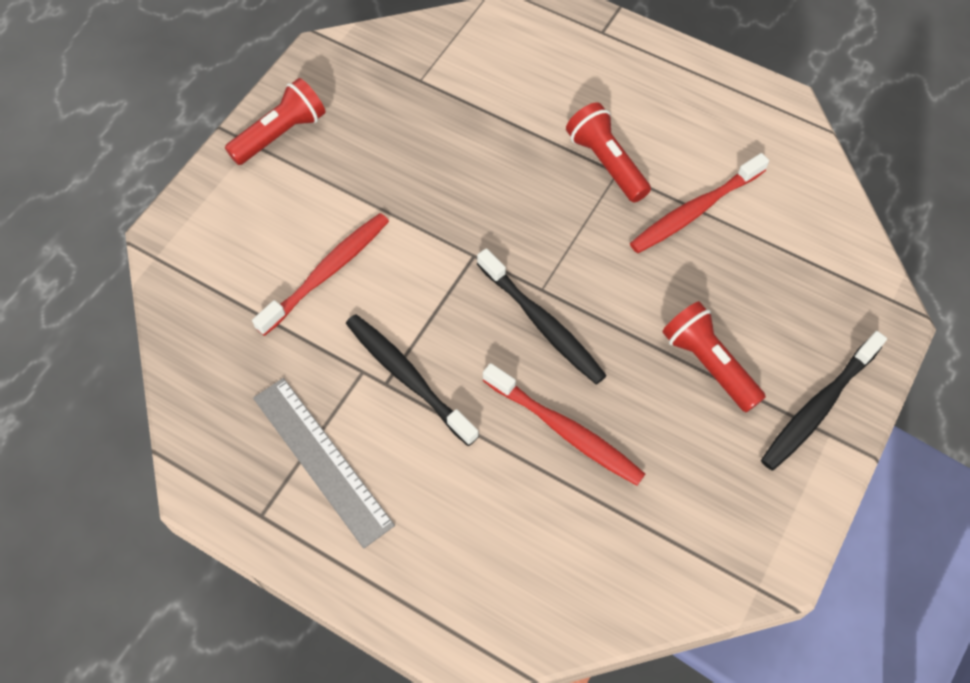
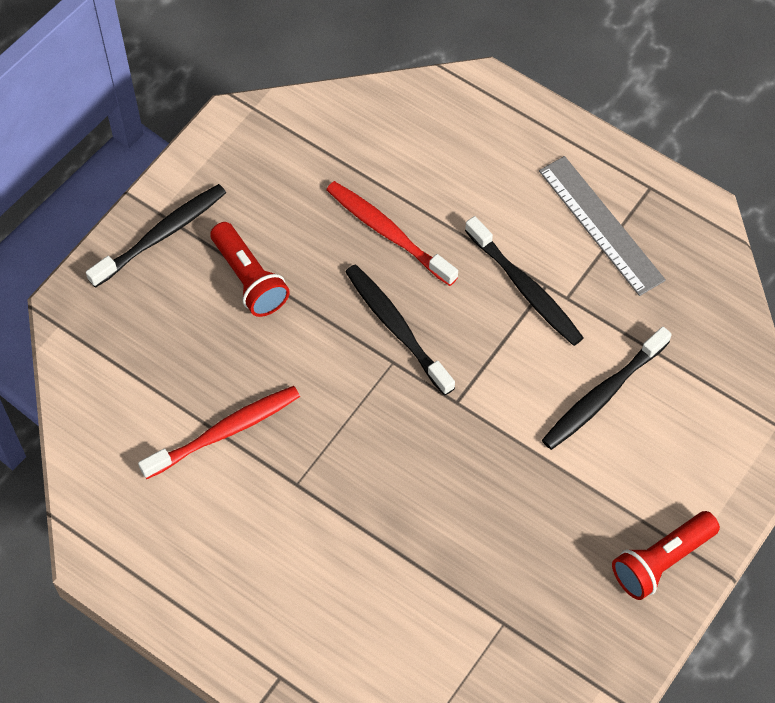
camera: 175 degrees left, 0 degrees up
(327, 272) = (603, 395): red toothbrush -> black toothbrush
(606, 163) = (306, 495): red flashlight -> none

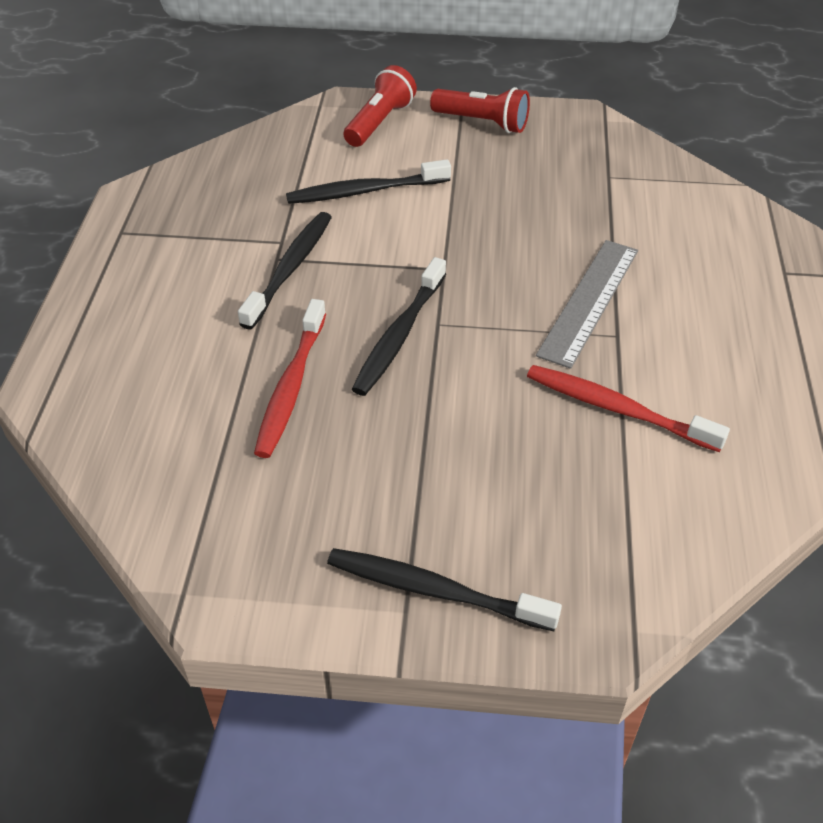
camera: 120 degrees left, 15 degrees down
(249, 279) = (431, 475): red flashlight -> red flashlight (379, 122)
(601, 225) = (185, 247): grey ruler -> grey ruler (589, 301)
(603, 395) = (365, 191): black toothbrush -> black toothbrush turned 150 degrees clockwise

